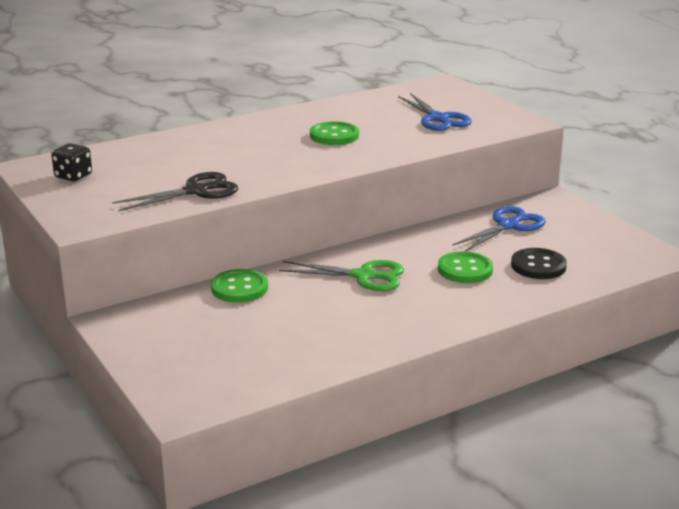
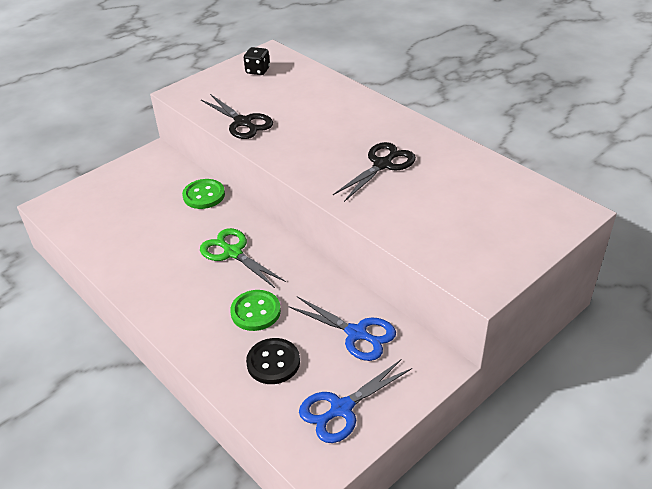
camera: 80 degrees right, 15 degrees up
(334, 135) = (382, 165): green button -> black scissors
(363, 276) = (233, 253): green scissors -> green scissors turned 135 degrees clockwise
(438, 119) = (459, 220): blue scissors -> blue scissors (341, 408)

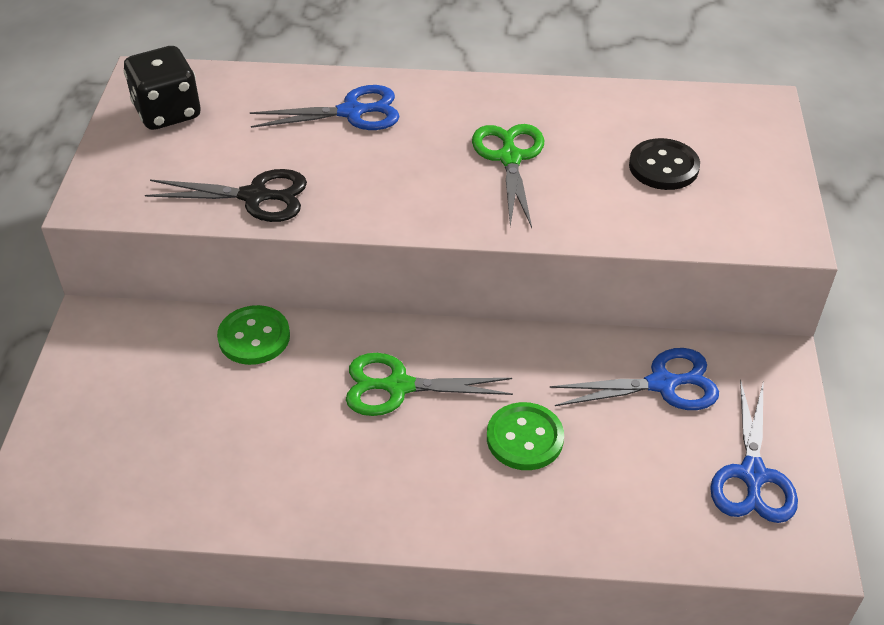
camera: 45 degrees left, 5 degrees up
(257, 71) = (167, 112): black dice -> black dice, size x1.61
(273, 362) = (622, 480): black button -> black button (663, 167)
(336, 107) = (351, 112): none -> blue scissors
(382, 165) = (510, 158): black scissors -> green scissors

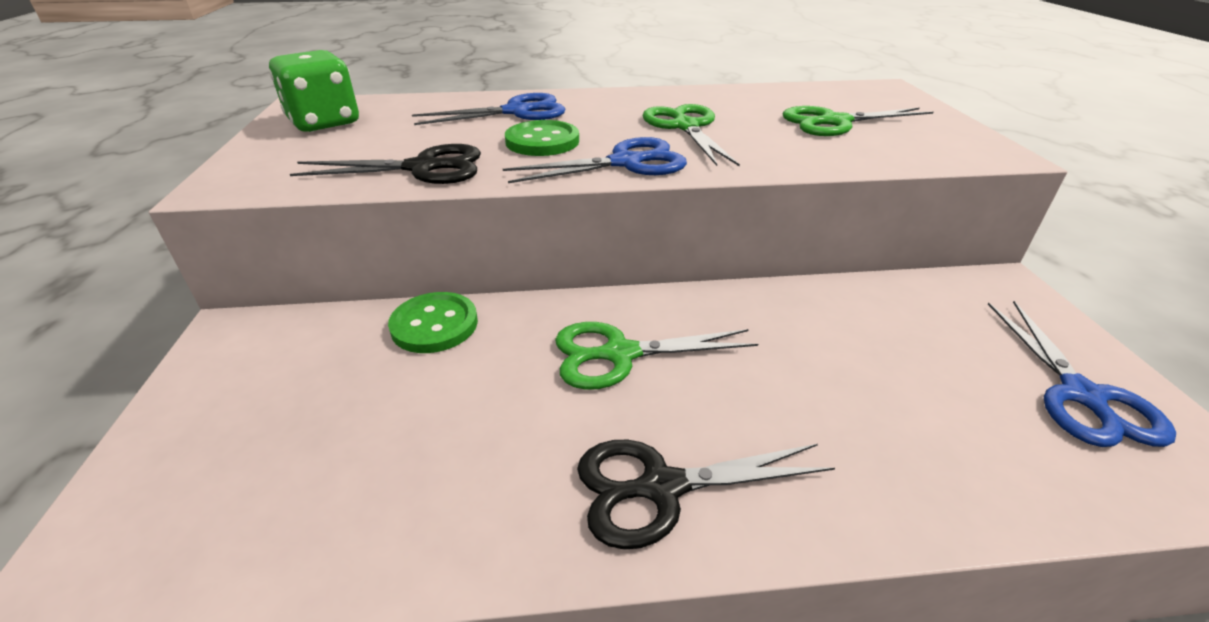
camera: 10 degrees left, 10 degrees down
(167, 112) = (324, 123): black dice -> green dice
(396, 497) = (661, 487): none -> black scissors
(525, 438) = (794, 390): green button -> green button (542, 141)
(662, 384) = (910, 317): blue scissors -> blue scissors (625, 163)
(663, 167) = (835, 122): black button -> green scissors

